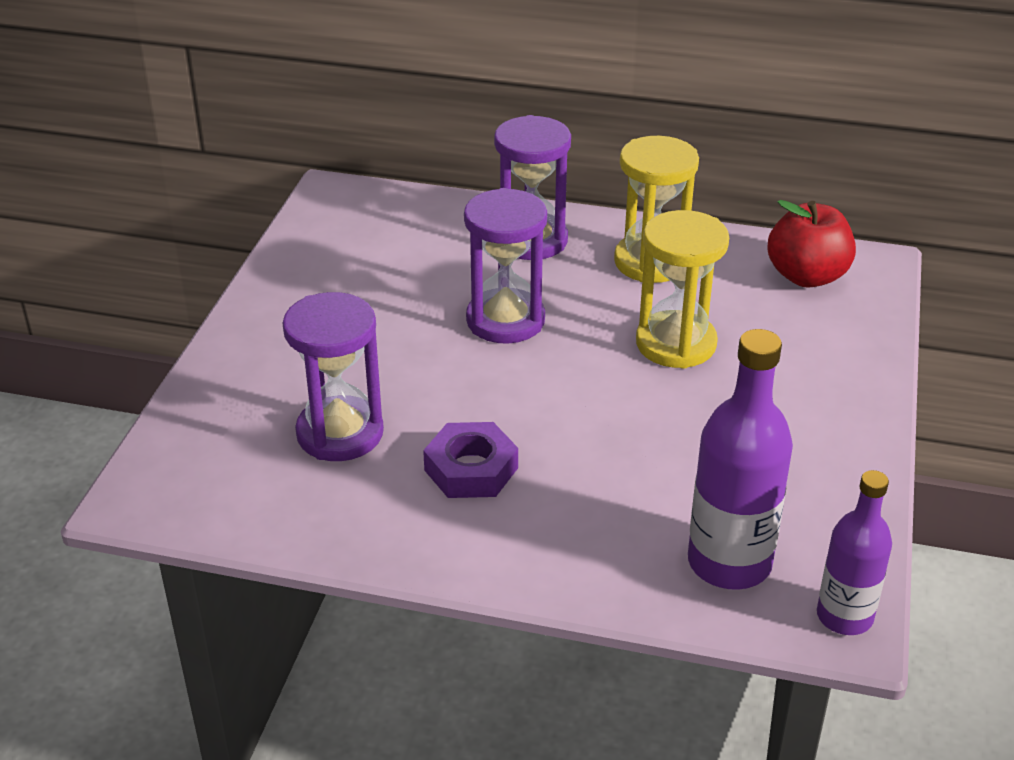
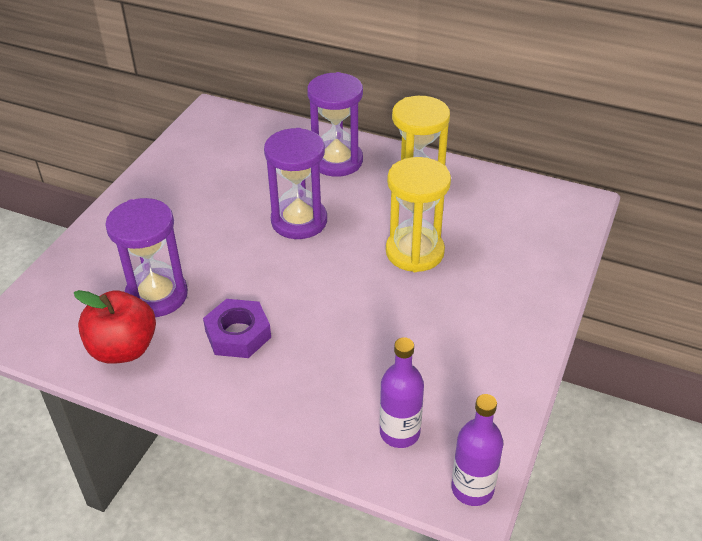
camera: 10 degrees right, 5 degrees up
(729, 563) = (399, 433): purple bottle -> purple bottle, size x0.65
(807, 276) = (527, 208): red apple -> red apple (123, 349)

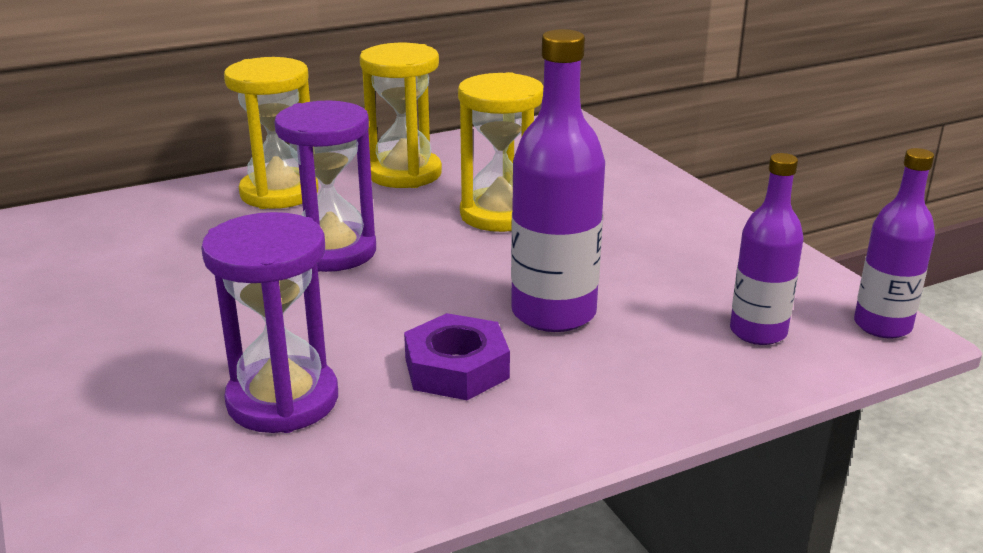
camera: 50 degrees left, 15 degrees down
(123, 349) = (341, 472): red apple -> none
(328, 337) = (553, 313): none -> purple bottle
(336, 161) = (279, 193): purple hourglass -> yellow hourglass

